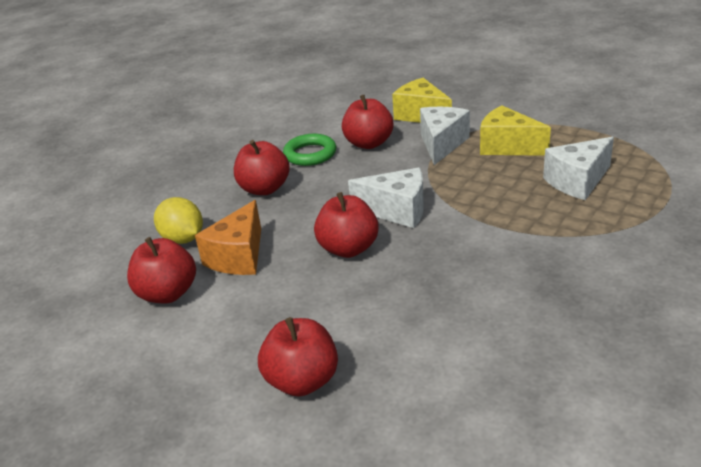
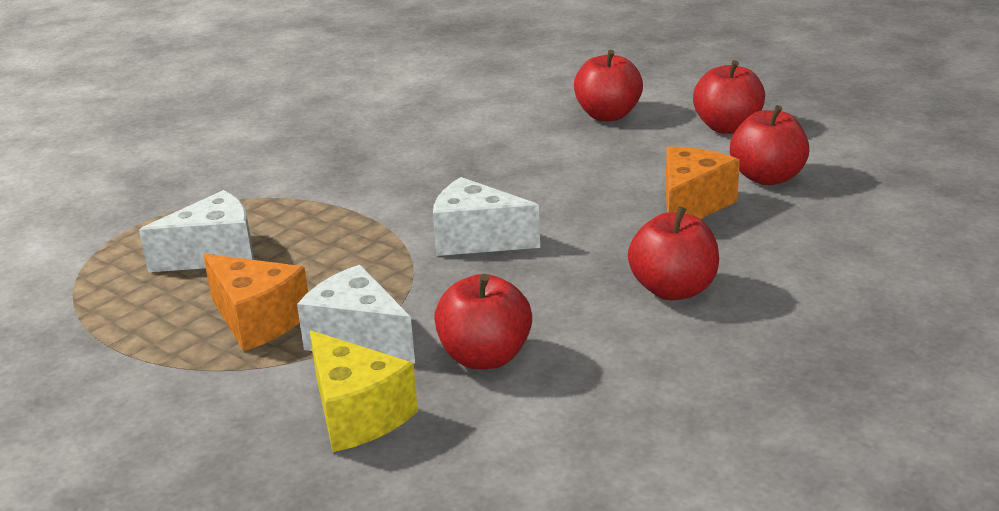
camera: 175 degrees left, 5 degrees down
(183, 239) = (777, 231): yellow lemon -> none
(310, 154) = (597, 347): green ring -> none
(348, 249) = (551, 203): red apple -> red apple (727, 127)
(441, 144) = (358, 339): white cheese -> white cheese turned 105 degrees clockwise
(507, 147) = (257, 320): yellow cheese -> orange cheese

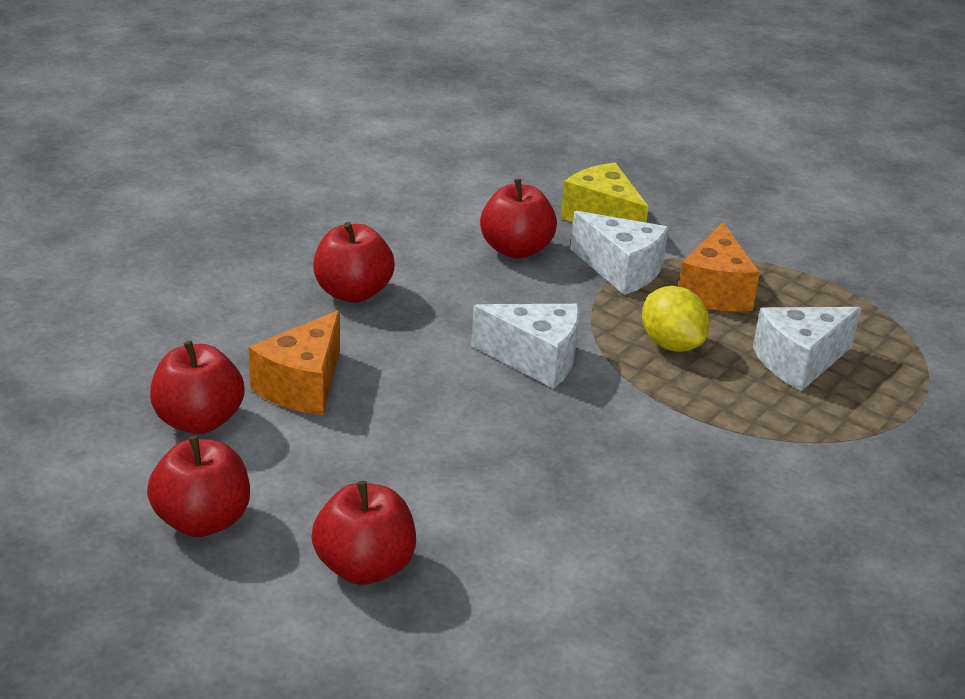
camera: 175 degrees right, 5 degrees up
(257, 320) = (715, 291): orange cheese -> orange cheese turned 120 degrees counterclockwise
(336, 262) = (671, 344): none -> yellow lemon

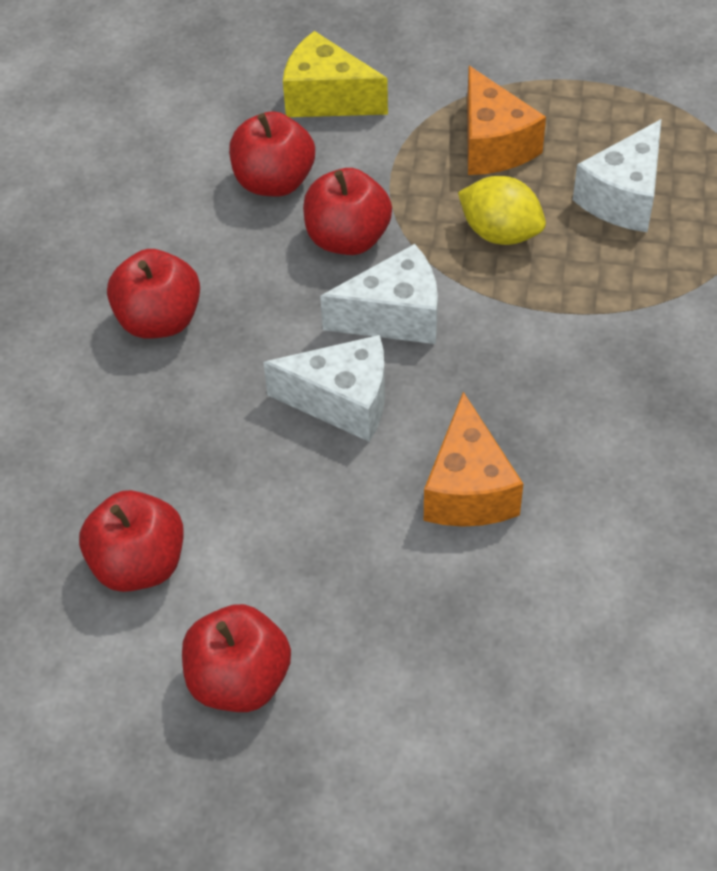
camera: 25 degrees left, 20 degrees up
(303, 386) = (204, 466): orange cheese -> orange cheese (468, 489)
(364, 567) = (424, 647): red apple -> red apple (347, 238)
(621, 270) = (391, 159): white cheese -> white cheese (343, 401)

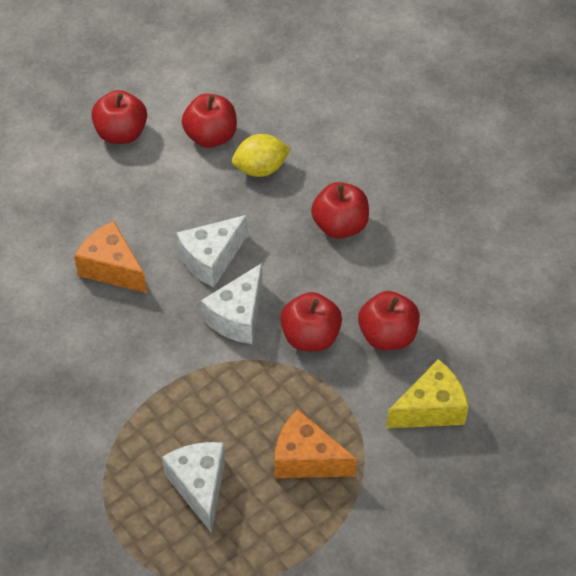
camera: 130 degrees right, 0 degrees up
(500, 233) = (240, 406): yellow lemon -> yellow lemon (261, 169)

